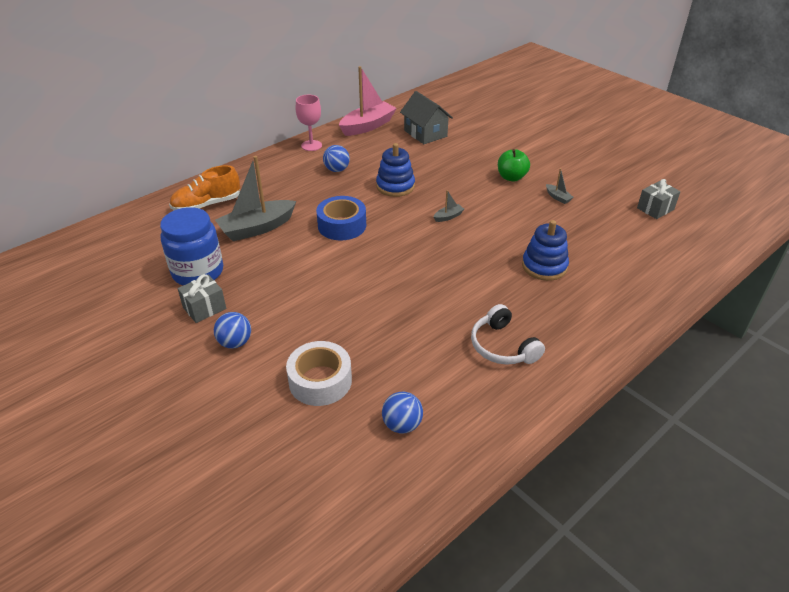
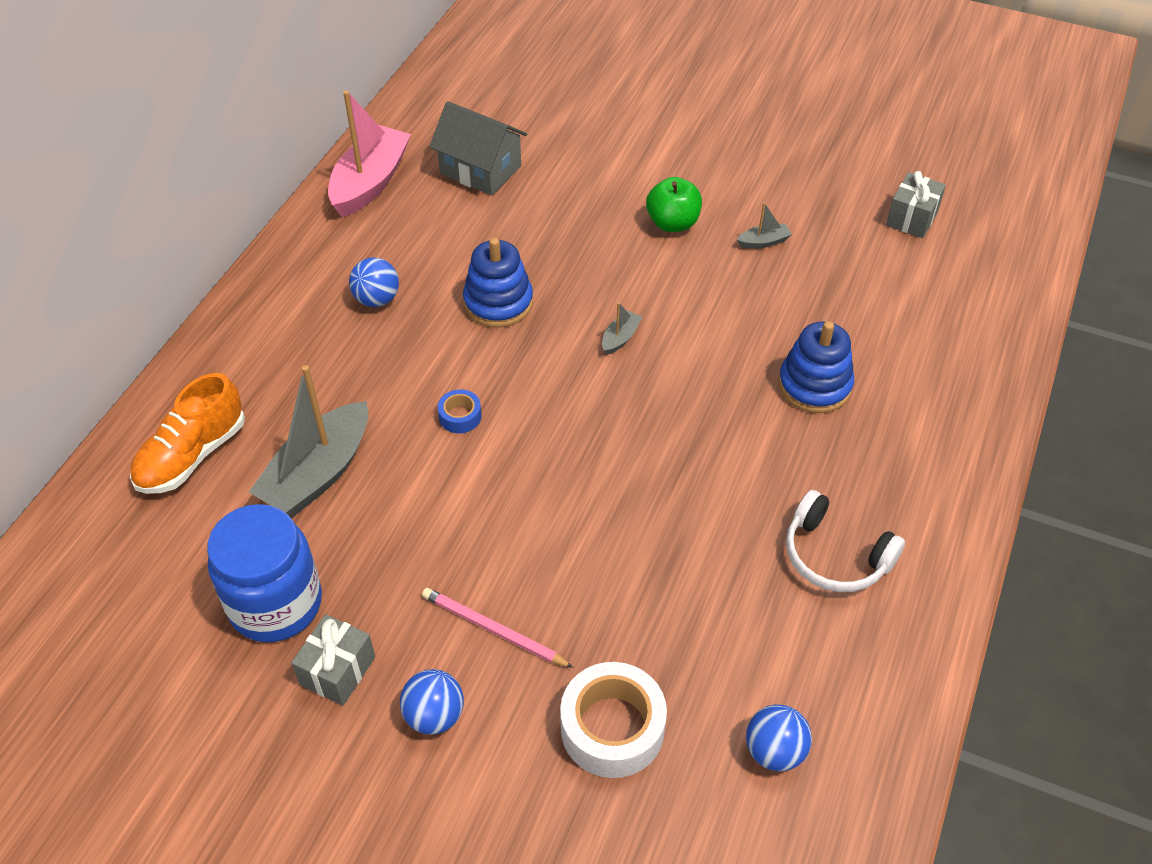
camera: 25 degrees left, 10 degrees up
(291, 317) = (493, 629): none -> pink pencil
(311, 145) = (296, 258): pink goblet -> none
(342, 225) = (460, 416): blue tape -> blue tape, size x0.49
(558, 197) = (763, 242): grey boat -> grey boat turned 45 degrees counterclockwise

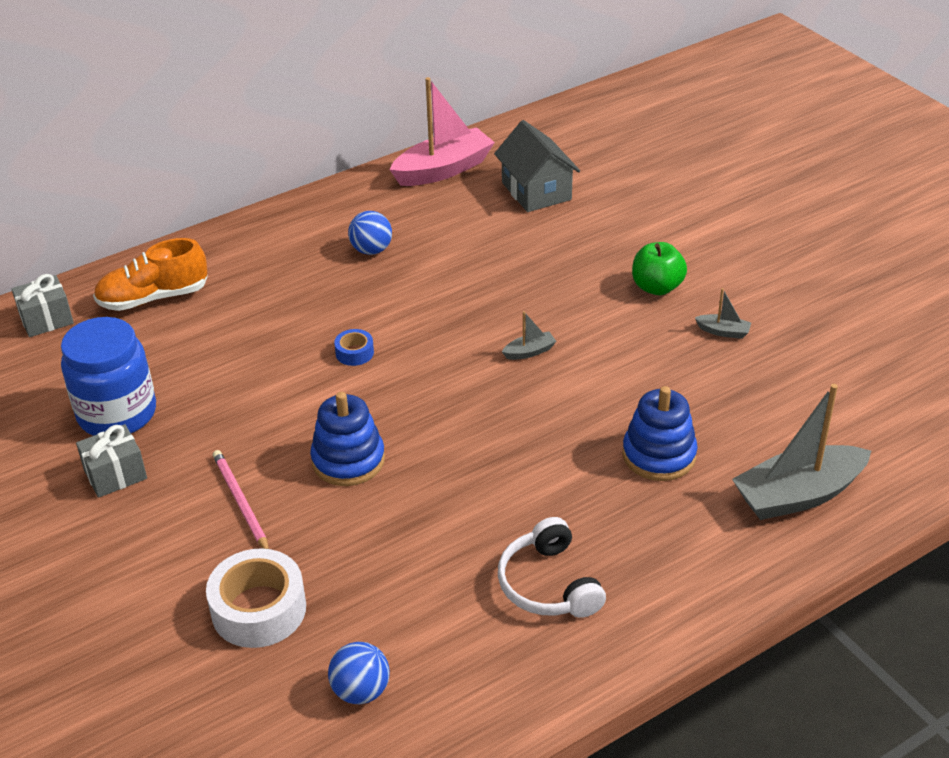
camera: 35 degrees right, 10 degrees down
(318, 473) = (222, 346): grey boat -> grey boat (798, 495)
(434, 715) = (149, 535): blue ball -> none
(498, 303) = (458, 288): blue stacking toy -> blue stacking toy (348, 460)
(912, 218) = (884, 367): grey gift -> grey gift (46, 320)

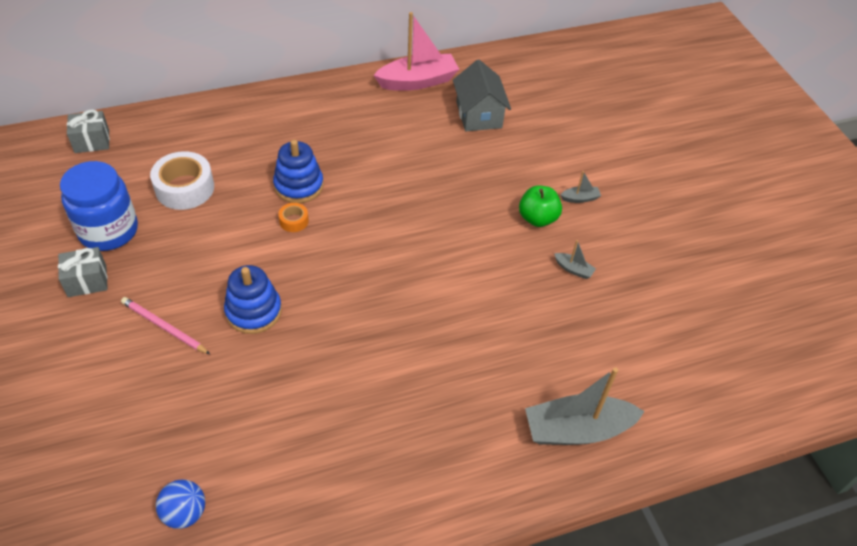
camera: 10 degrees right, 10 degrees up
(153, 298) = (171, 141): orange shoe -> none
(240, 502) = (164, 327): pink pencil -> pink pencil turned 45 degrees counterclockwise
(259, 609) = (140, 421): white tape -> white tape (185, 188)
(354, 353) = (294, 221): blue tape -> orange tape
(371, 250) = (339, 137): blue ball -> none
(529, 352) = (421, 251): grey boat -> grey boat (580, 198)
(548, 584) = (357, 458): white headphones -> none
(659, 455) = (483, 366): blue stacking toy -> blue stacking toy (298, 186)

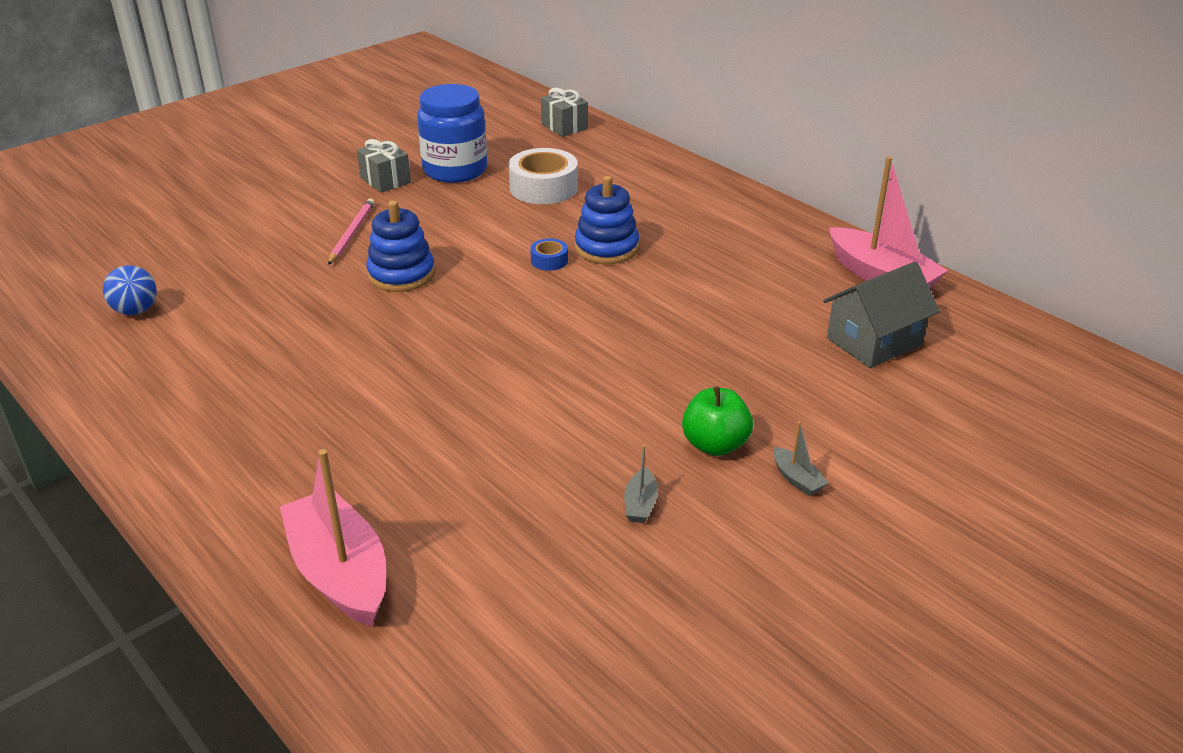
camera: 70 degrees right, 15 degrees down
(294, 221) = (549, 260): orange tape -> blue tape
(577, 429) = (340, 572): grey boat -> pink boat

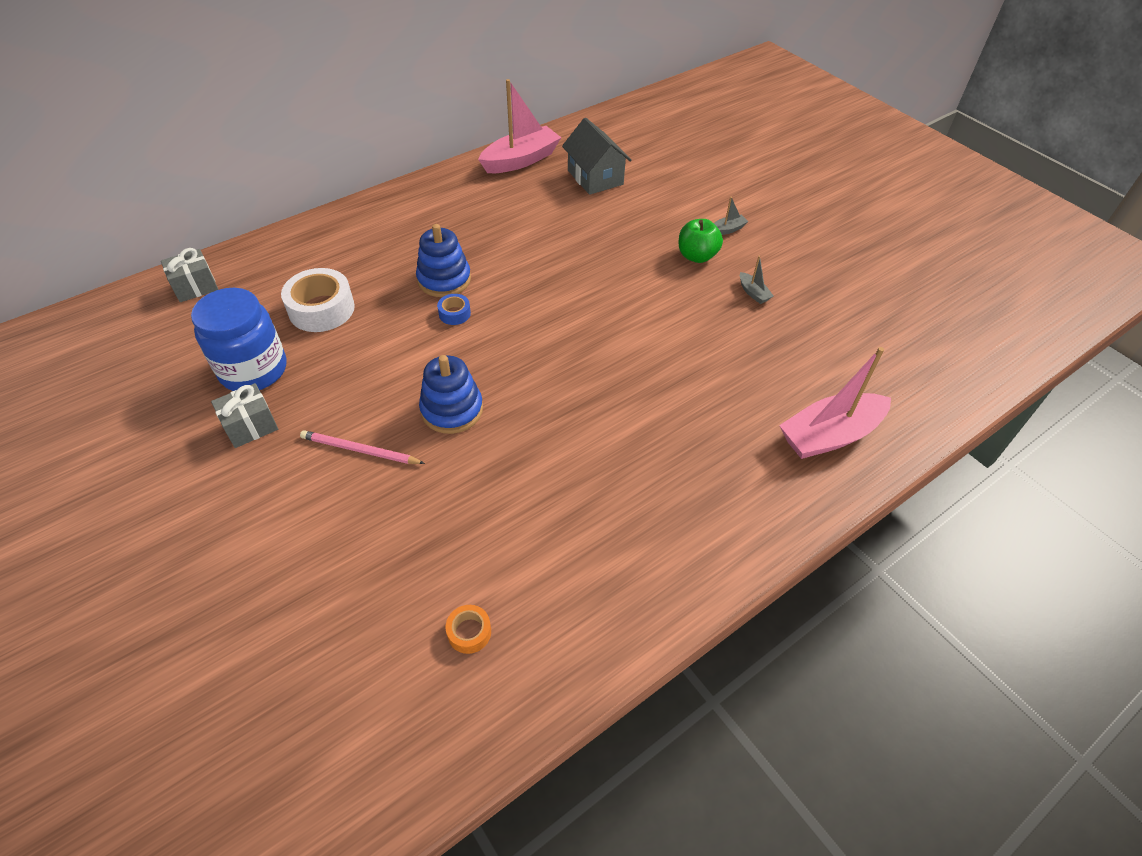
camera: 85 degrees left, 15 degrees up
(136, 311) = (469, 632): blue ball -> orange tape
(640, 504) = (753, 293): grey boat -> grey boat turned 45 degrees clockwise

